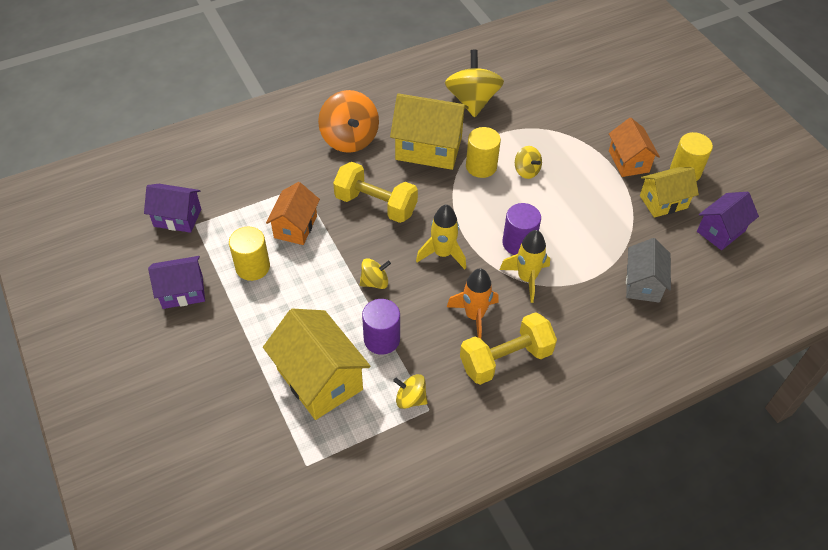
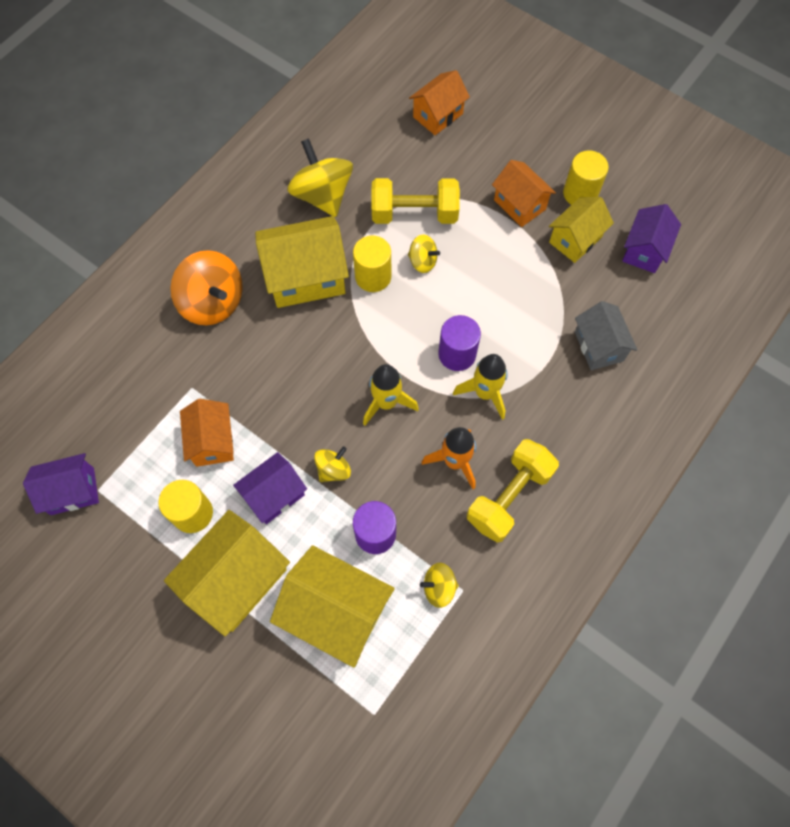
camera: 25 degrees left, 15 degrees up
(182, 292) = (131, 580): purple house -> purple house (274, 495)
(258, 324) = (236, 580): none -> yellow house
(376, 205) = (285, 374): yellow dumbbell -> yellow dumbbell (414, 214)
(594, 80) = (438, 115): none -> orange house

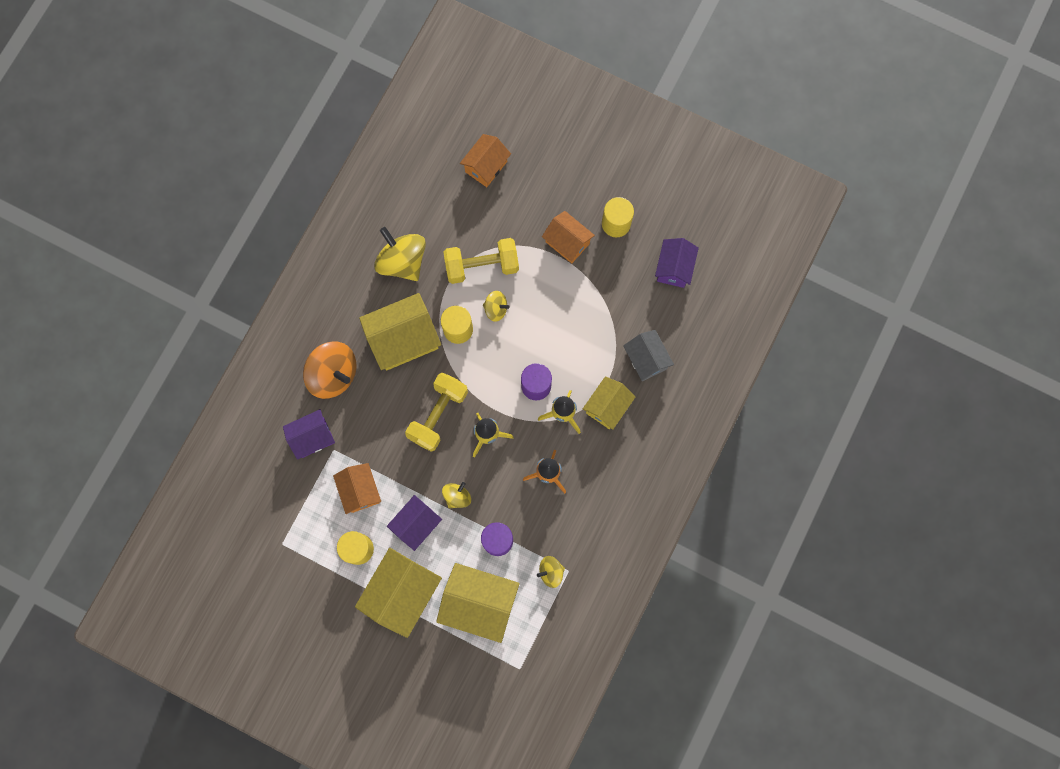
camera: 10 degrees left, 10 degrees up
(72, 491) = (263, 548): purple house -> purple house (313, 437)
(509, 496) = (592, 494): yellow dumbbell -> yellow dumbbell (438, 415)
(575, 240) = (617, 268): yellow house -> yellow house (607, 406)

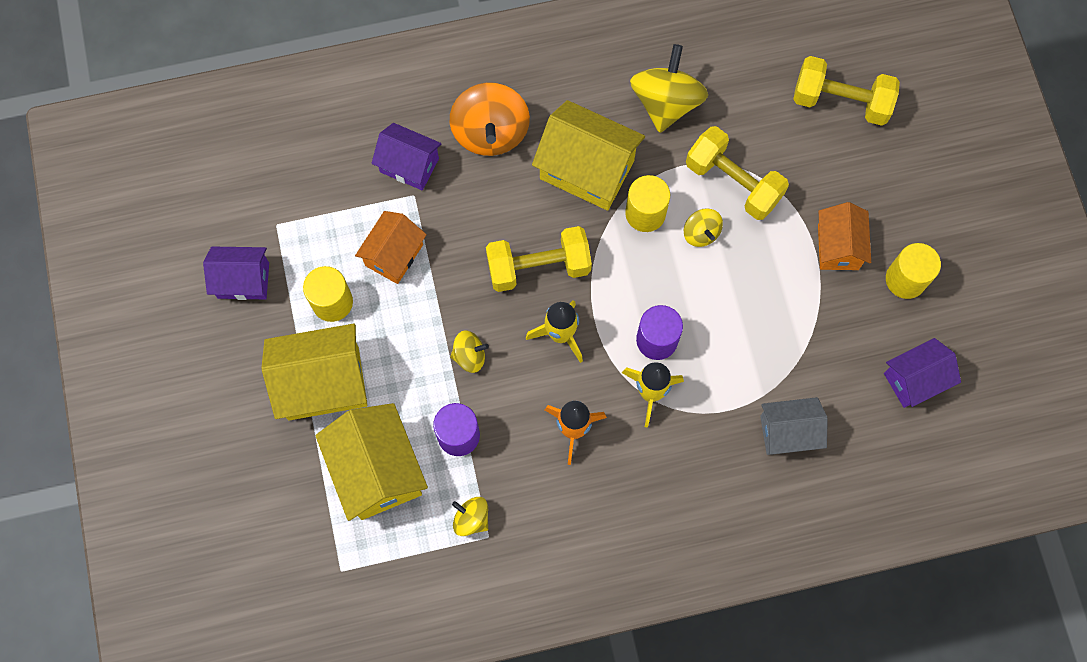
camera: 50 degrees right, 5 degrees down
(416, 524) = (406, 339): purple house -> purple house (243, 280)
(486, 166) = (840, 101): orange house -> yellow dumbbell
(607, 406) = (700, 433): yellow house -> none
(646, 359) = (788, 432): grey house -> grey house turned 60 degrees clockwise

